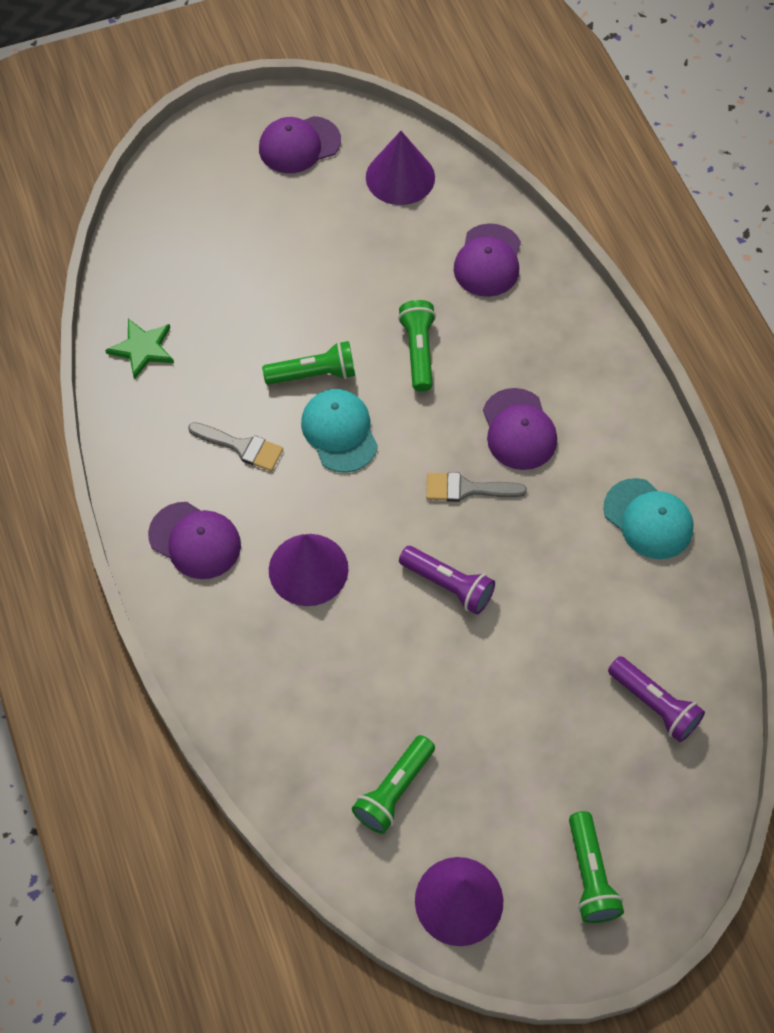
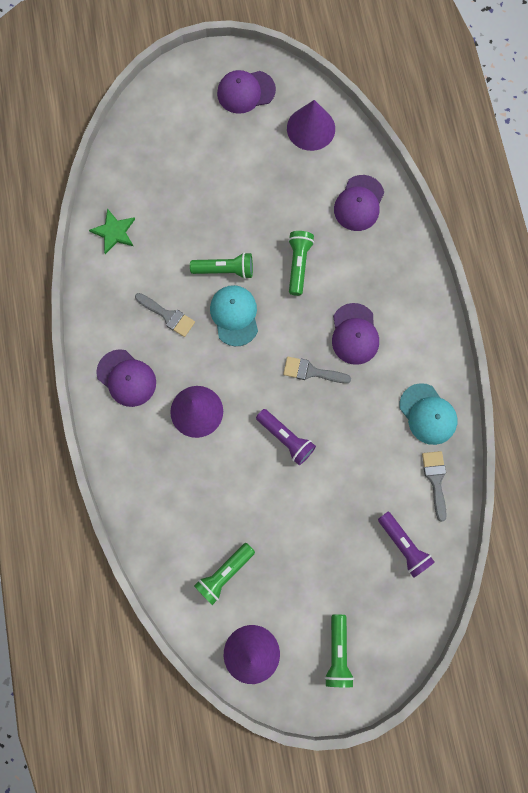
camera: 10 degrees right, 15 degrees up
(680, 606) = (435, 480): none -> grey brush

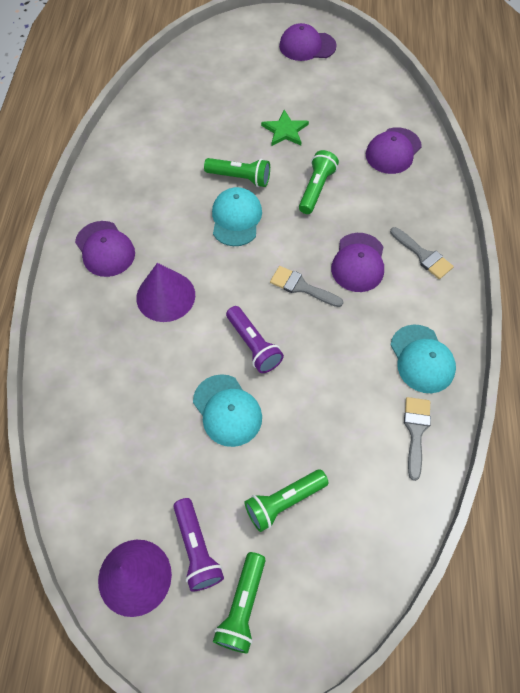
camera: 15 degrees right, 15 degrees down
(114, 232) = (143, 126): green star -> green star (285, 130)
(168, 316) = (168, 204): grey brush -> grey brush (423, 255)
(224, 574) = (136, 472): green flashlight -> green flashlight (284, 502)
(281, 502) = (227, 410): none -> turquoise cap
(311, 128) = (361, 84): purple cone -> none
(403, 545) = (360, 496): purple flashlight -> purple flashlight (197, 549)

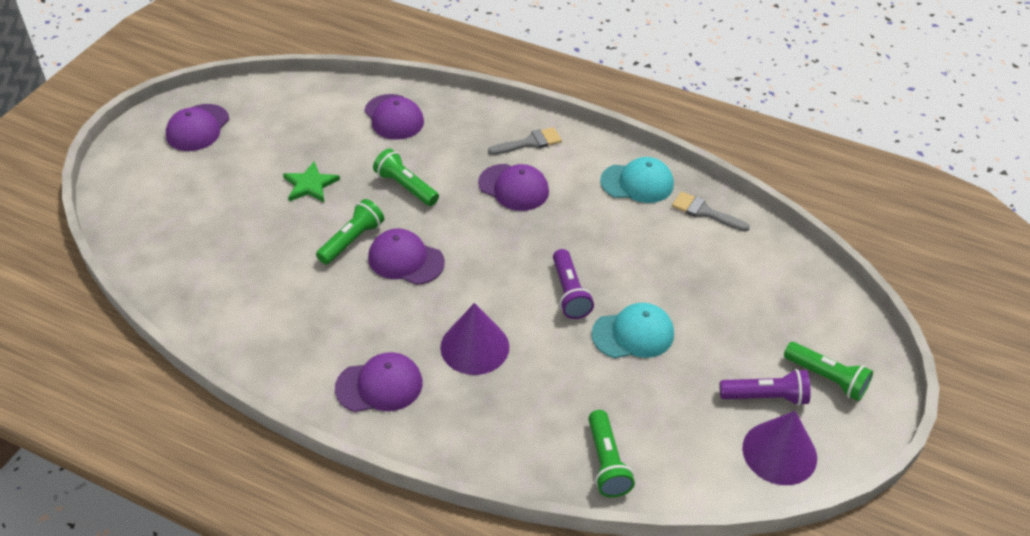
camera: 70 degrees left, 15 degrees down
(236, 218) = (405, 260): turquoise cap -> purple cap
(253, 345) = (569, 293): purple flashlight -> purple flashlight turned 90 degrees clockwise
(284, 502) = (740, 320): green flashlight -> green flashlight (607, 462)
(301, 287) = (520, 236): grey brush -> none

